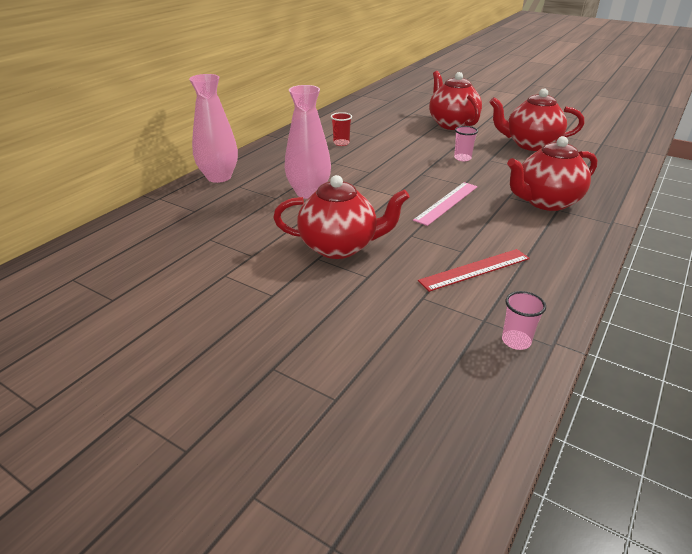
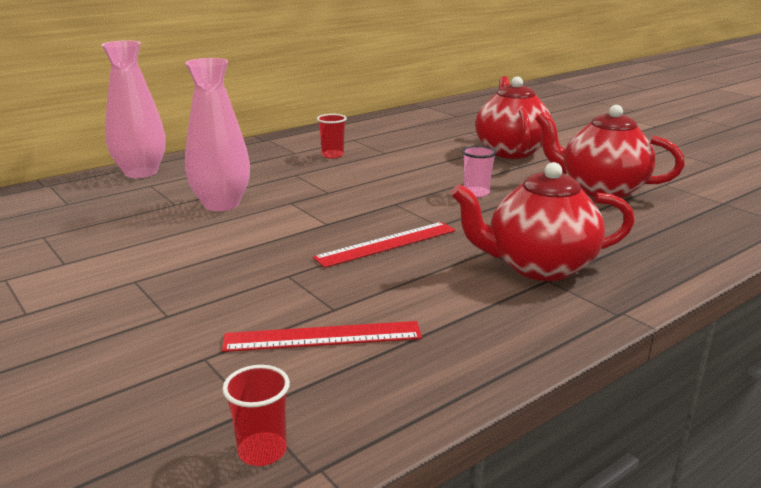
camera: 20 degrees right, 10 degrees down
(340, 247) = (178, 273): red teapot -> none
(446, 203) = (387, 244): pink ruler -> red ruler
(516, 341) = (262, 451): pink cup -> red cup

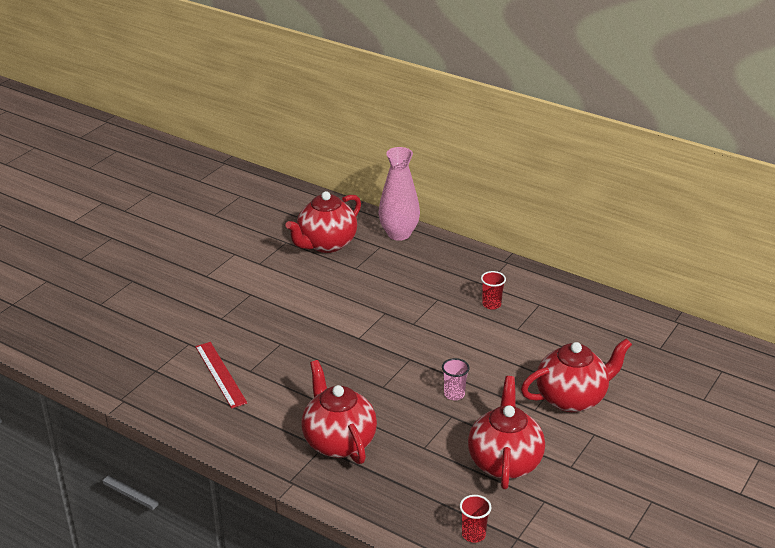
camera: 70 degrees right, 10 degrees up
(94, 212) = (326, 244): none -> red teapot
(221, 204) = (365, 286): pink vase -> none
(262, 451) = (129, 382): red cup -> red cup (473, 534)
(387, 244) = (340, 370): red ruler -> none

